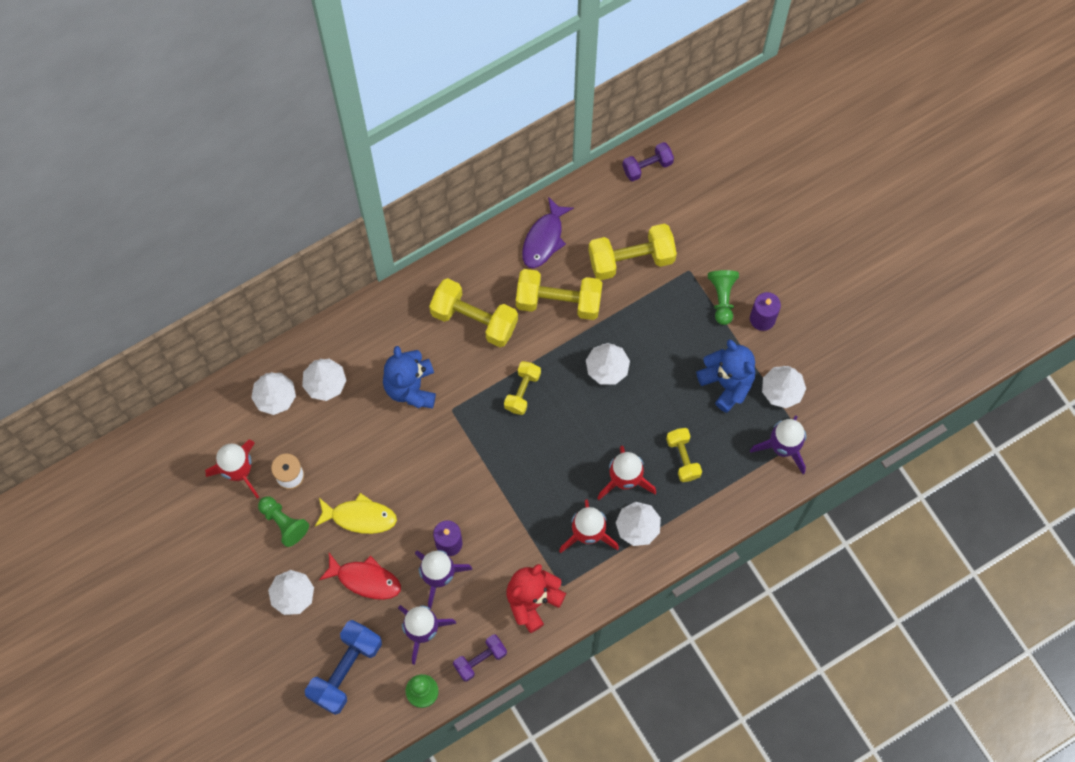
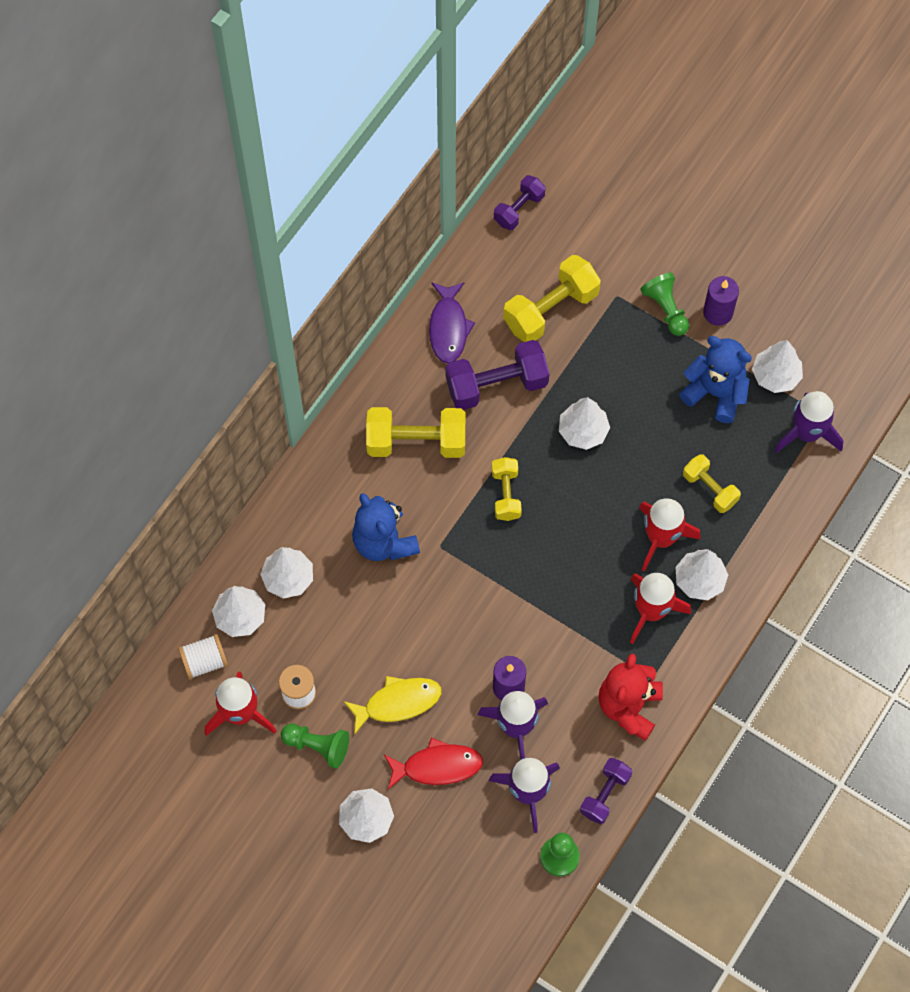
camera: 25 degrees left, 5 degrees down
(232, 419) = (204, 661): none -> white spool
(345, 670) = (465, 873): blue dumbbell -> none
(558, 301) = (496, 385): yellow dumbbell -> purple dumbbell

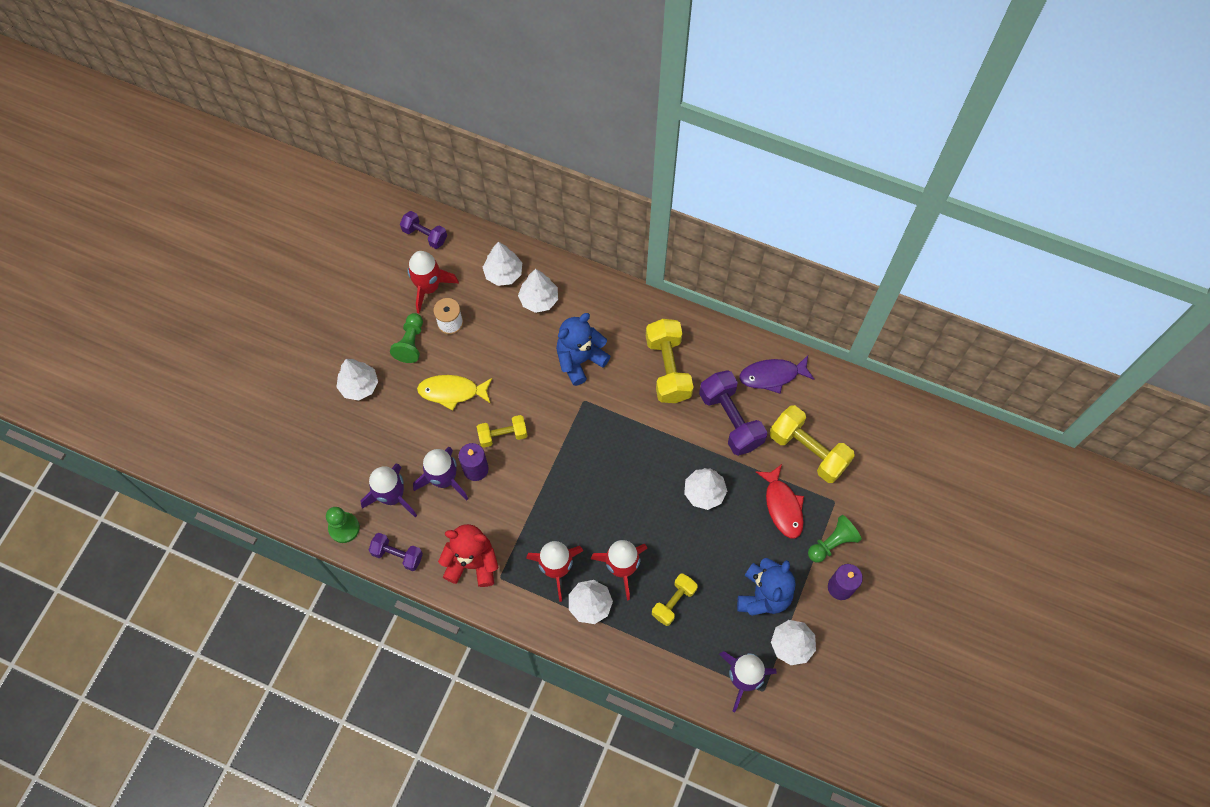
camera: 80 degrees right, 0 degrees up
(204, 661) = (465, 257): white spool -> none
(398, 702) = (452, 392): yellow fish -> yellow fish turned 120 degrees clockwise
(437, 766) = (405, 428): red fish -> red fish (782, 506)
(506, 494) = (637, 442): yellow dumbbell -> yellow dumbbell (503, 435)
(519, 209) = (894, 412): purple dumbbell -> purple dumbbell (425, 235)

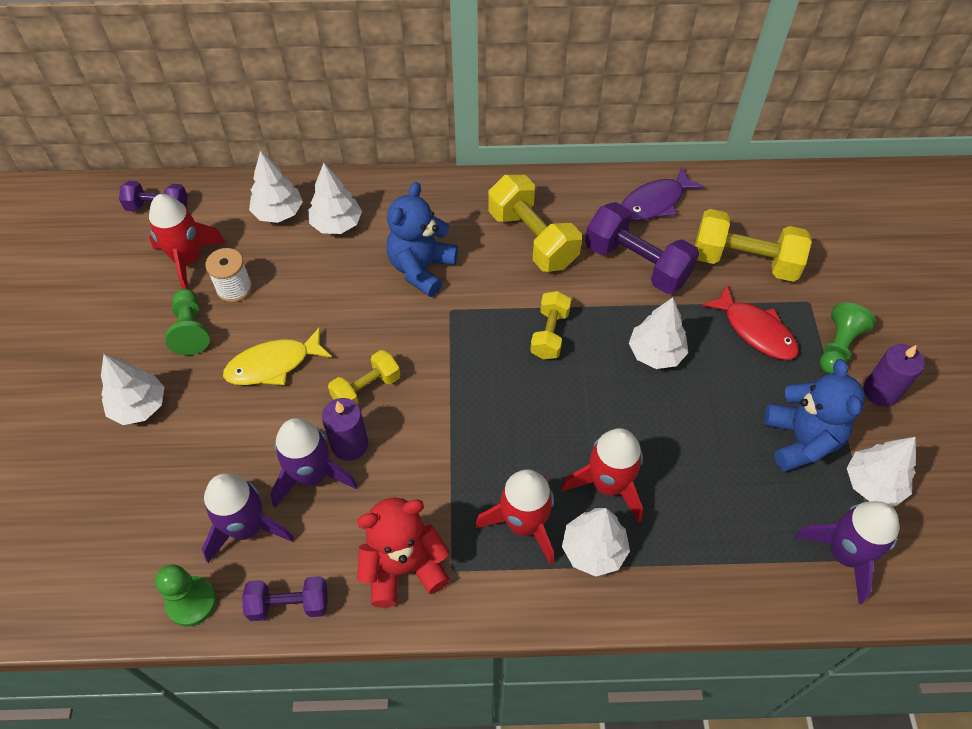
camera: 25 degrees left, 10 degrees down
(673, 602) = (698, 498): yellow dumbbell -> yellow dumbbell (549, 334)

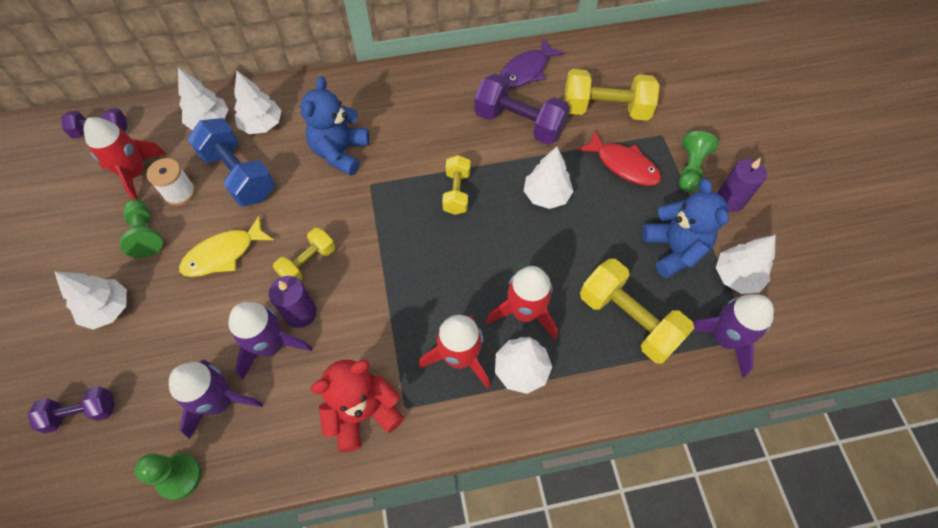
camera: 10 degrees left, 5 degrees up
(289, 604) = (267, 463): purple dumbbell -> purple dumbbell (82, 413)
(303, 278) = (239, 175): none -> blue dumbbell
(532, 239) = (430, 115): yellow dumbbell -> yellow dumbbell (628, 319)

